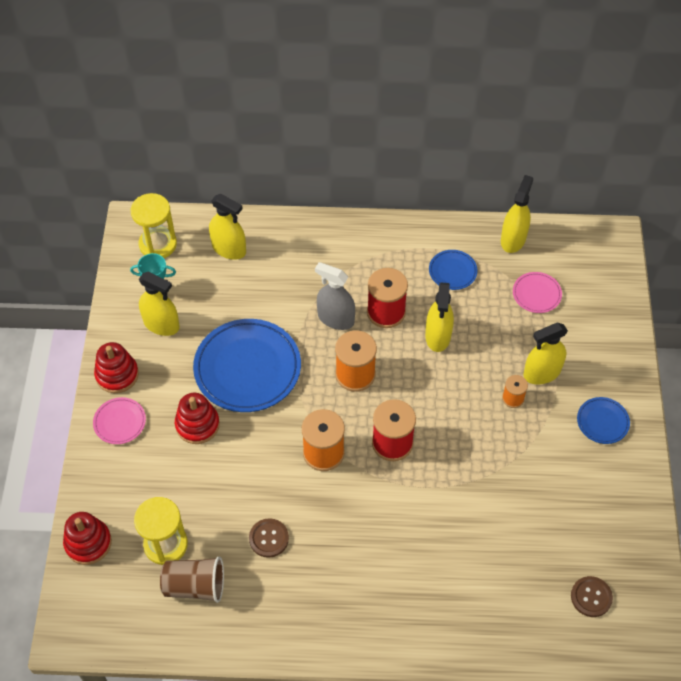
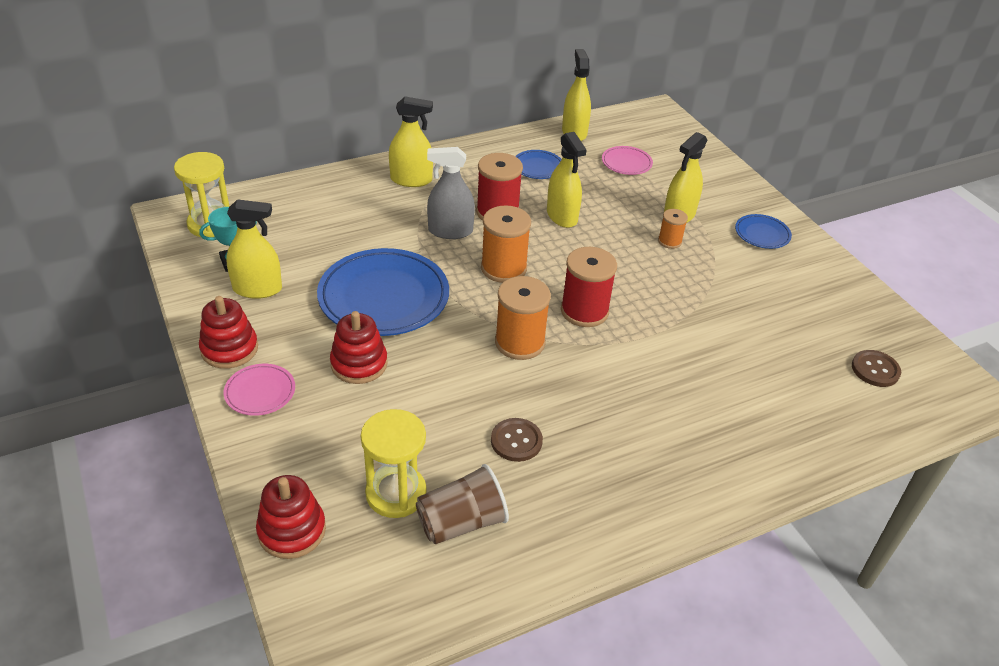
camera: 30 degrees left, 15 degrees down
(229, 249) = (296, 208): yellow spray bottle -> yellow spray bottle (411, 180)

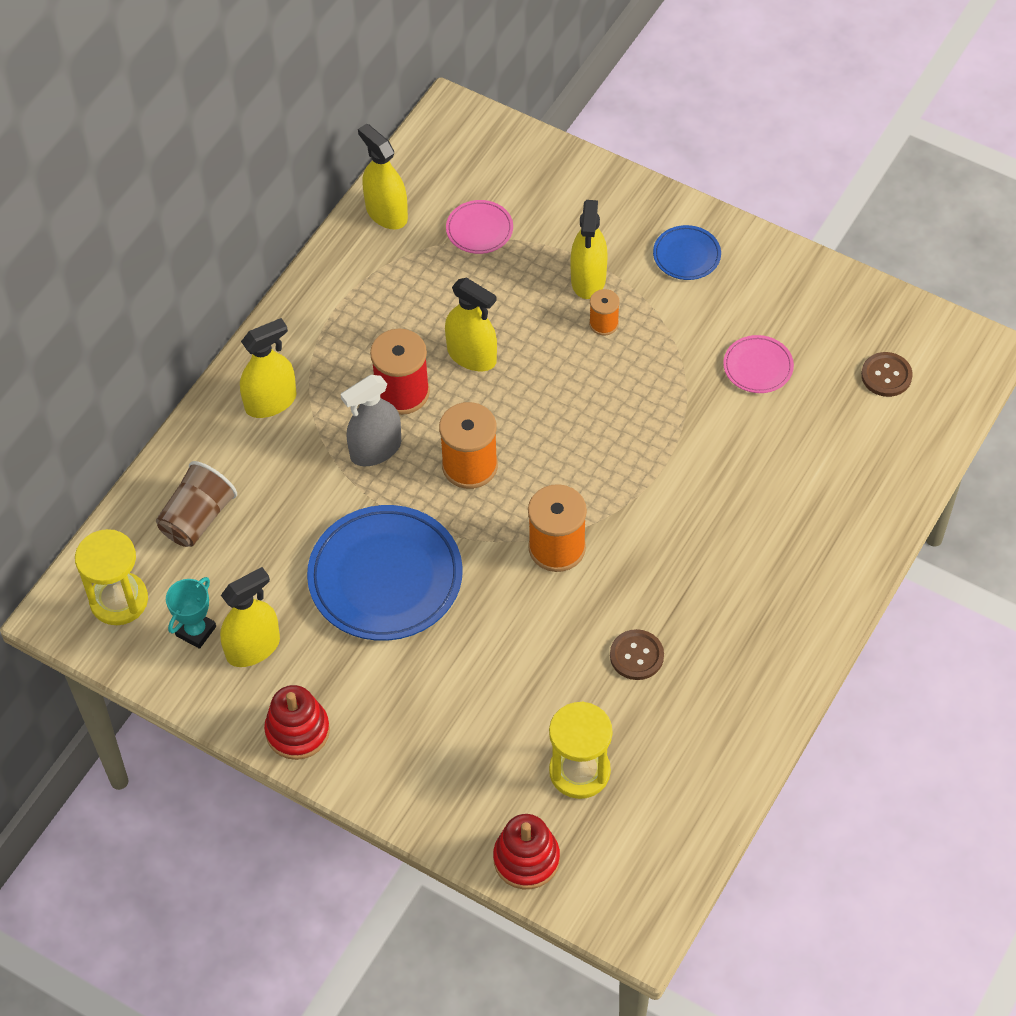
camera: 30 degrees left, 15 degrees up
(260, 392) = (372, 755): pink plate -> pink plate (758, 367)
(359, 364) = (432, 668): red stacking toy -> none
(461, 522) = (653, 761): brown cup -> brown cup (197, 518)
(538, 167) = (390, 296): blue plate -> none
(584, 311) = (587, 471): red spool -> none

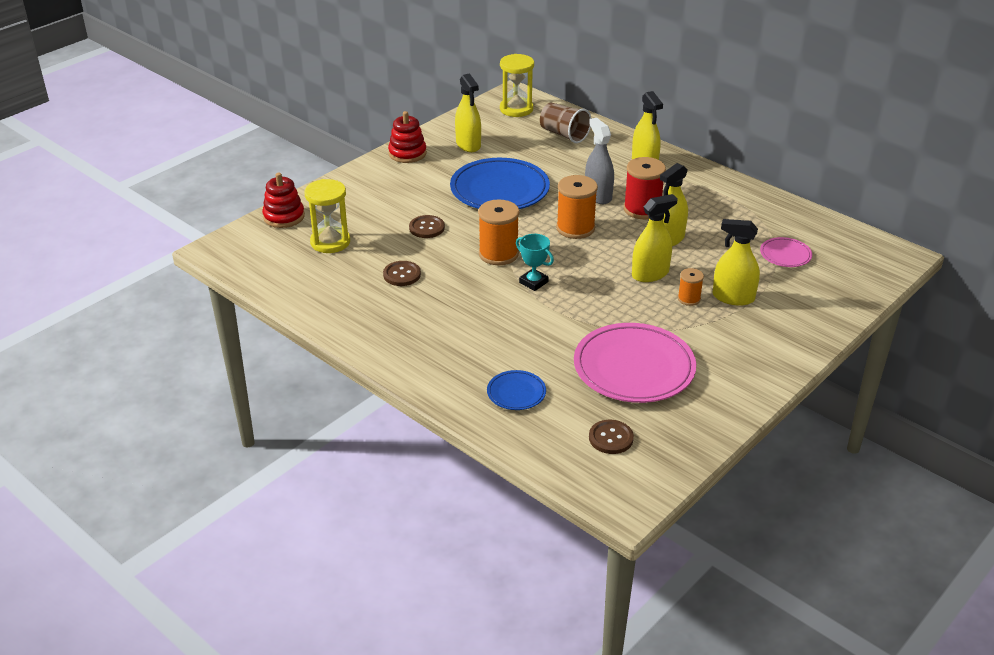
camera: 100 degrees right, 20 degrees down
(196, 631) = (487, 129): turquoise trophy -> turquoise trophy (533, 282)
(386, 213) = (802, 218): yellow spray bottle -> yellow spray bottle (650, 274)
(511, 652) = (426, 228): none -> brown button
(686, 255) = (753, 349): blue plate -> blue plate (516, 393)
(758, 367) = (634, 368): pink plate -> pink plate, size x2.10

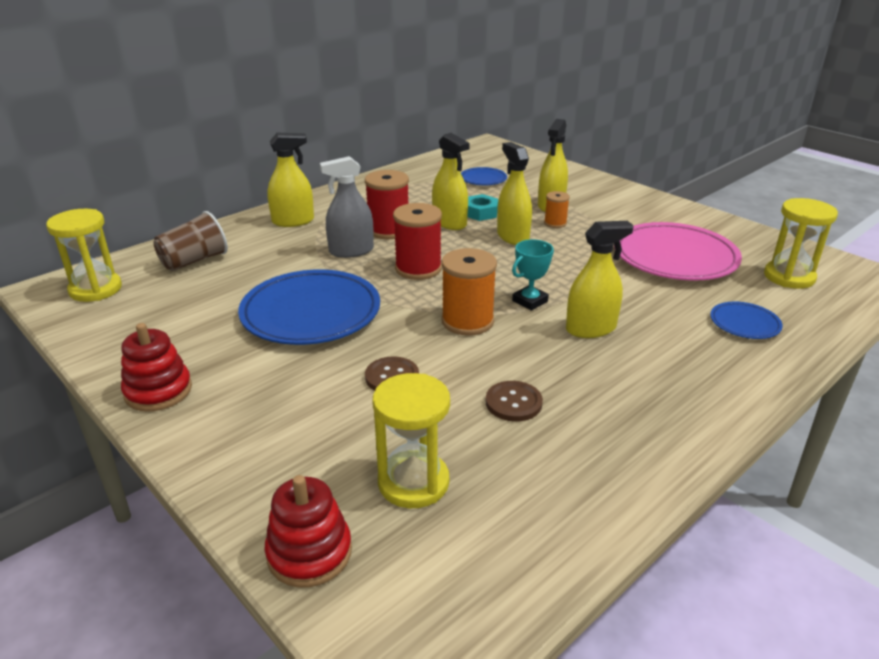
camera: 85 degrees left, 5 degrees down
(468, 144) = (170, 332): yellow spray bottle -> yellow spray bottle (590, 328)
(575, 228) = (418, 269): orange spool -> red spool
(611, 438) = (789, 277): brown button -> yellow hourglass
(698, 255) = (480, 212): none -> turquoise nut
(785, 255) = (483, 179): pink plate -> blue plate

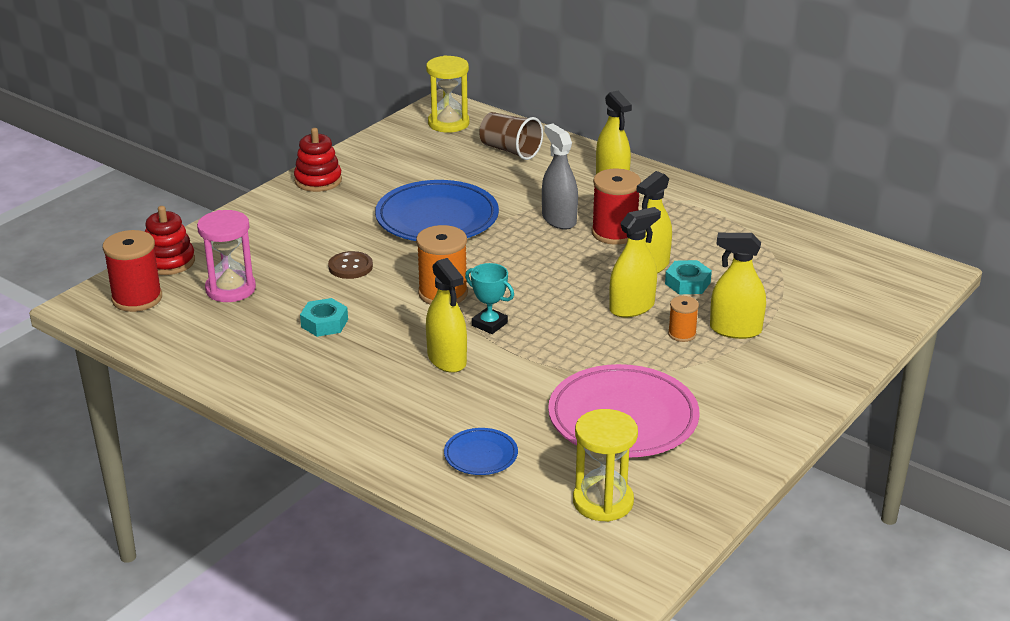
camera: 80 degrees right, 0 degrees up
(413, 482) = (230, 289): yellow hourglass -> pink hourglass
(418, 269) = (535, 259): red spool -> red spool (137, 298)
(483, 179) = (793, 278): blue plate -> none
(513, 403) = (324, 323): brown button -> turquoise nut

